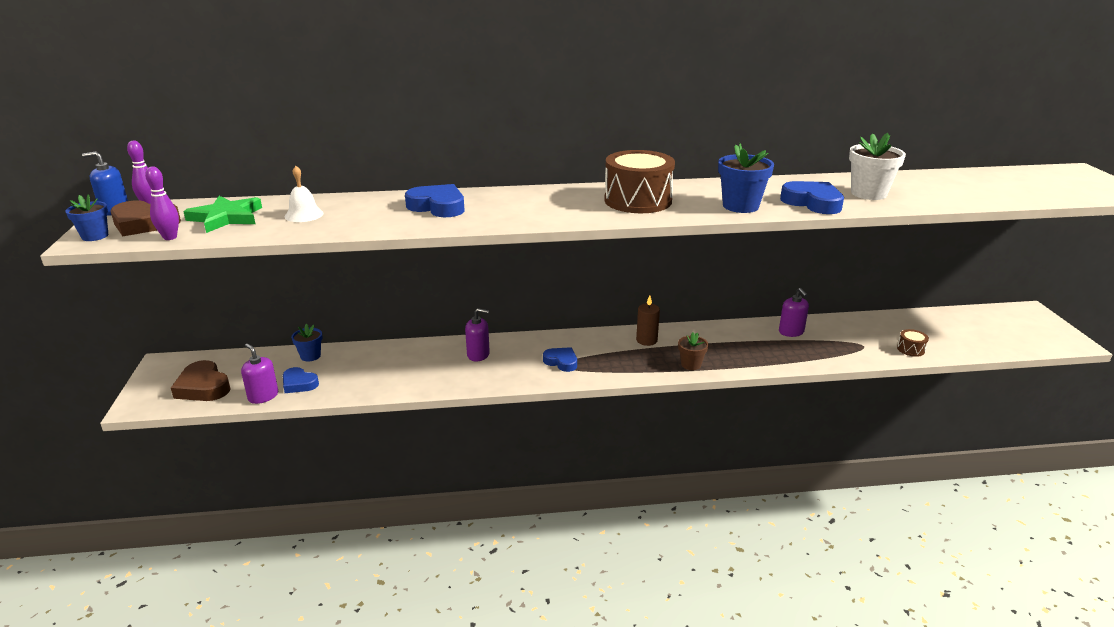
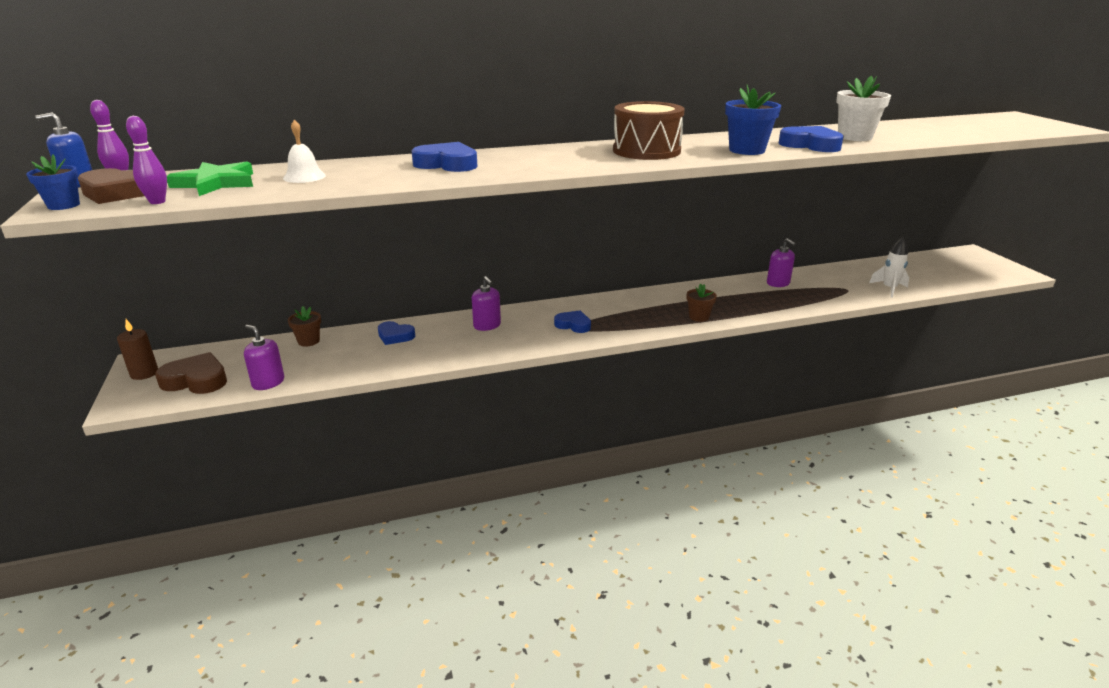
camera: 10 degrees left, 0 degrees up
(203, 387) = (196, 380): brown heart -> brown heart turned 150 degrees clockwise
(299, 384) = (305, 367): blue heart -> blue heart (395, 336)
(310, 356) = (308, 341): blue flower pot -> brown flower pot
(478, 354) = (487, 325): purple soap dispenser -> purple soap dispenser turned 60 degrees clockwise
(646, 340) = (648, 300): brown candle -> brown candle (144, 373)
(910, 349) = (889, 289): brown drum -> white rocket

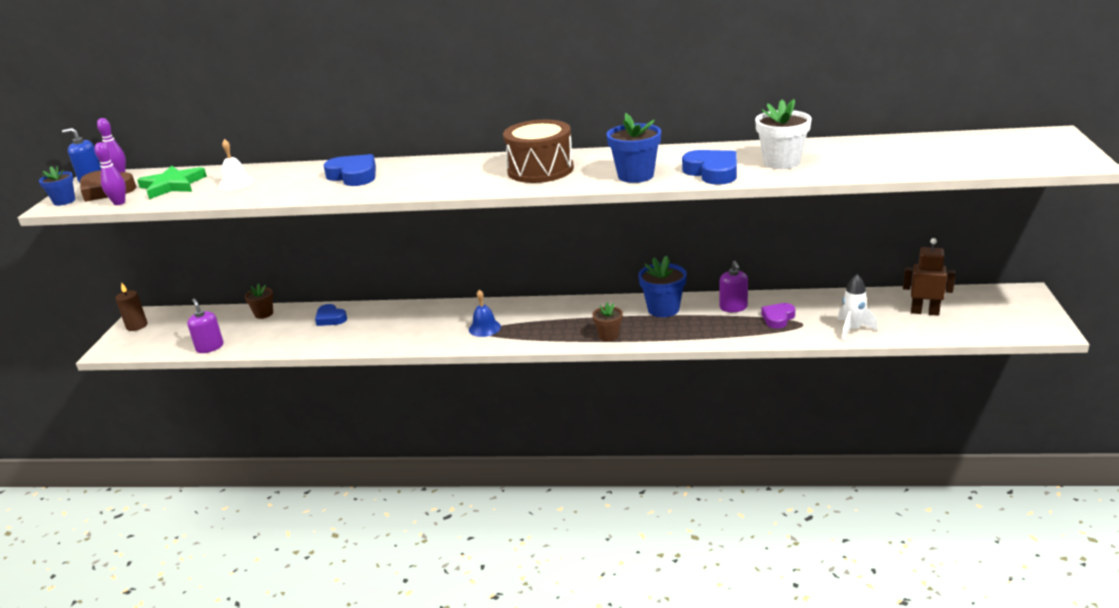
camera: 25 degrees right, 0 degrees up
(196, 380) = (165, 337): brown heart -> none
(487, 325) = (411, 318): purple soap dispenser -> none
(573, 325) = (484, 328): blue heart -> blue bell
(722, 291) = (663, 309): none -> blue flower pot
(823, 287) = (778, 318): none -> purple heart
(923, 271) = (925, 312): none -> brown robot

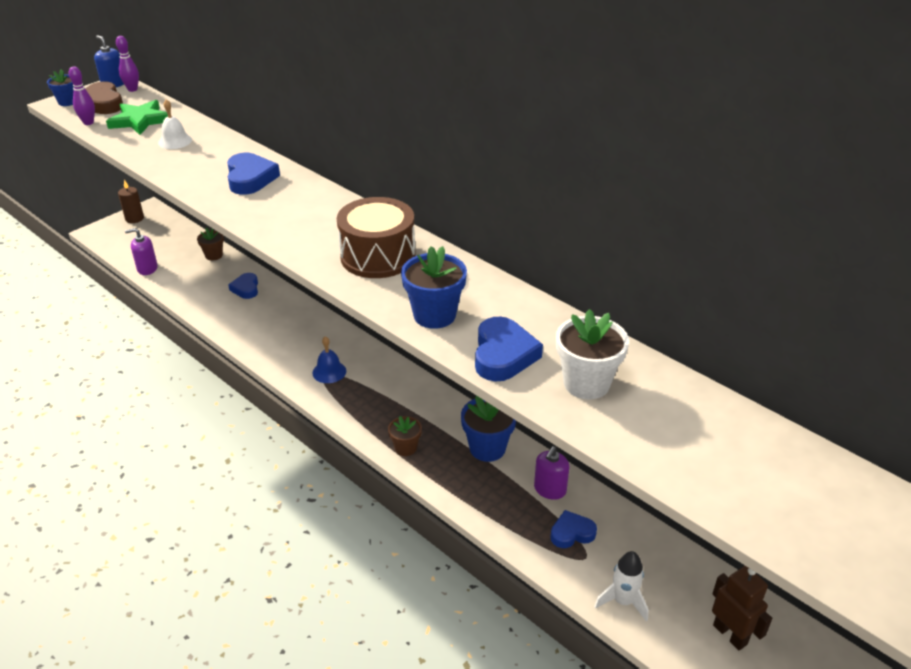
camera: 35 degrees right, 10 degrees up
(210, 347) = (147, 268): purple soap dispenser -> purple soap dispenser turned 105 degrees counterclockwise
(778, 318) = (572, 533): purple heart -> blue heart

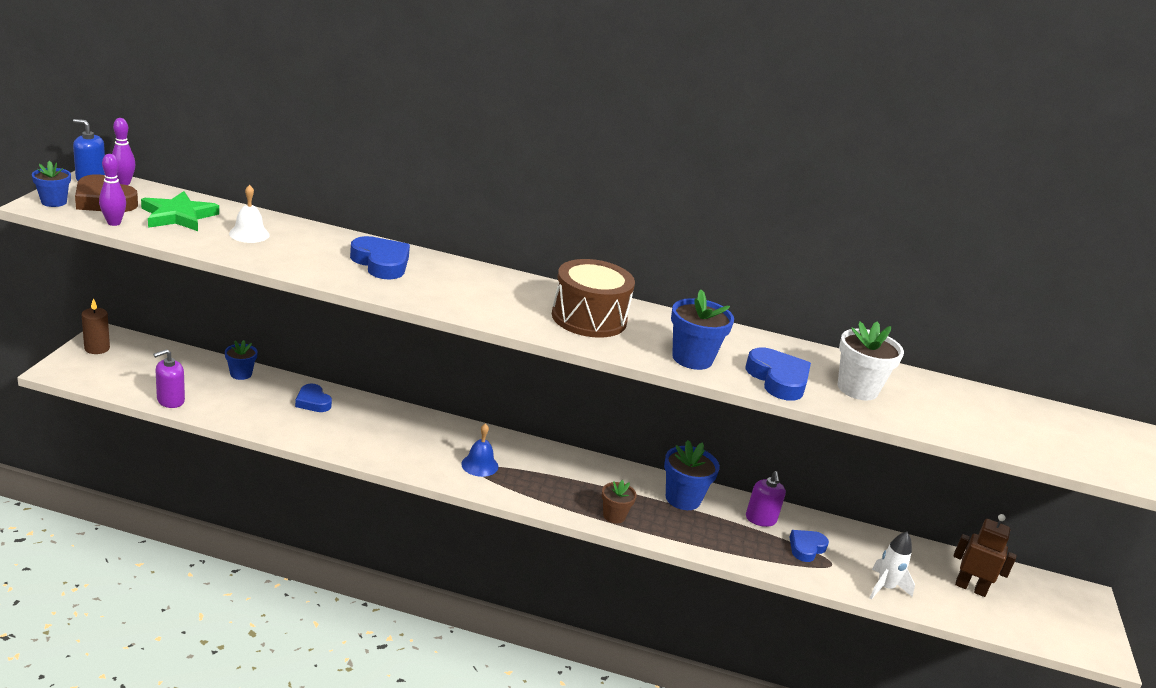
camera: 35 degrees left, 10 degrees down
(214, 255) = (241, 374): brown flower pot -> blue flower pot

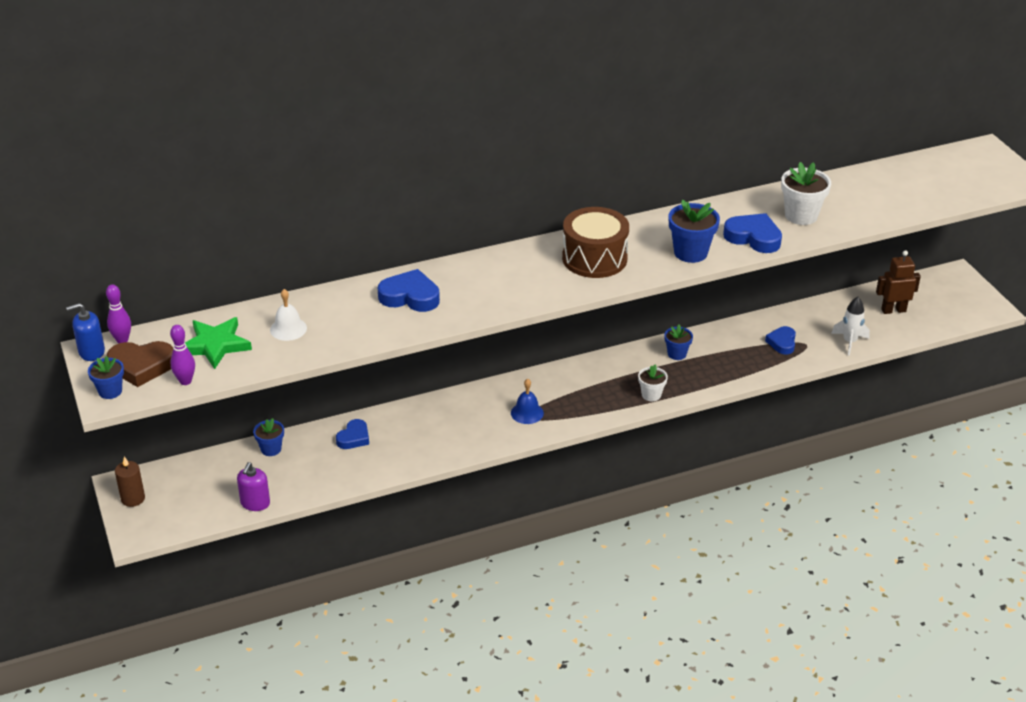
camera: 30 degrees left, 10 degrees up
(313, 402) = (354, 438): blue heart -> blue heart turned 75 degrees counterclockwise
(614, 516) = (651, 395): brown flower pot -> white flower pot
(683, 498) = (677, 354): blue flower pot -> blue flower pot, size x0.61
(760, 519) = (736, 338): purple soap dispenser -> none

